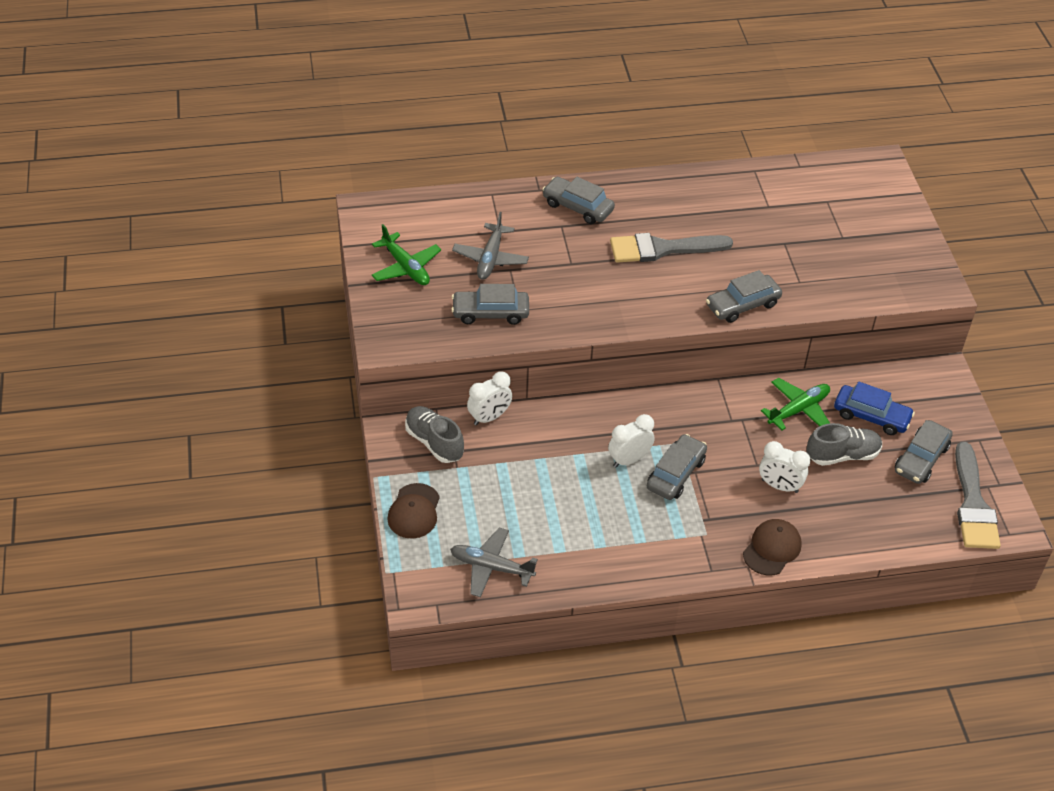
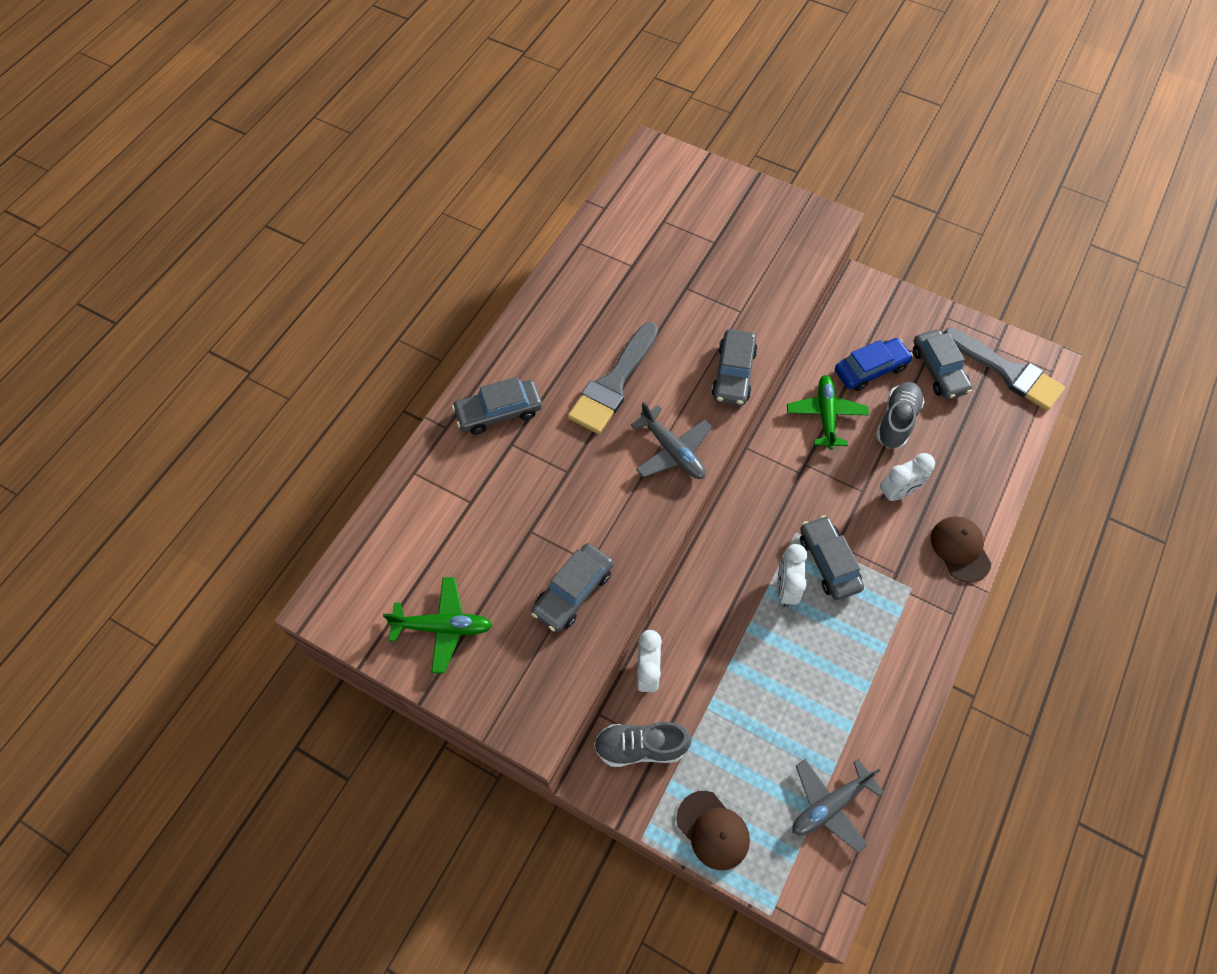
camera: 50 degrees left, 15 degrees up
(490, 258) = (500, 538): grey plane -> grey plane (672, 451)

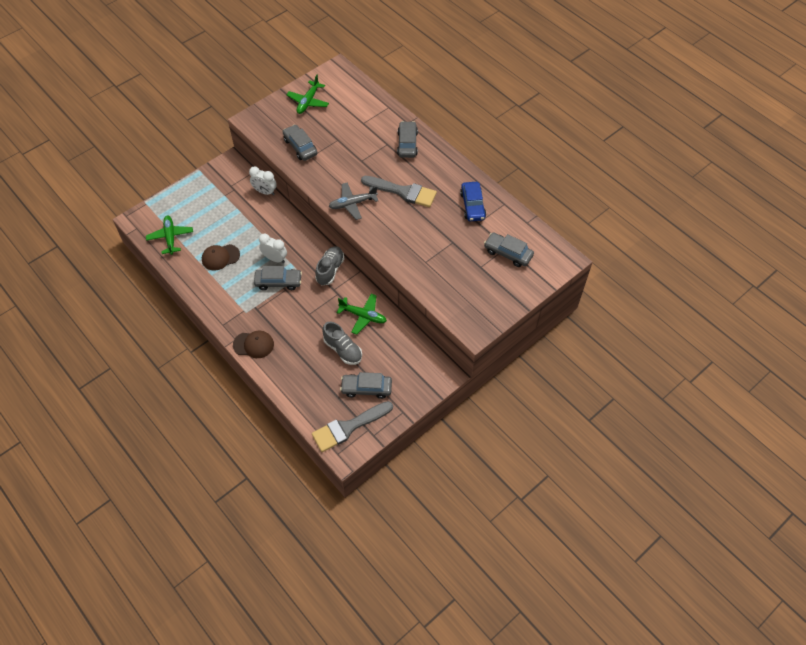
camera: 110 degrees right, 5 degrees down
(613, 384) = (403, 192): grey brush -> grey brush turned 150 degrees clockwise
(640, 747) = (234, 179): grey shoe -> grey shoe (330, 270)
(713, 830) = (186, 193): brown cap -> brown cap (220, 257)
(733, 374) = (386, 244): grey car -> grey car (508, 253)
(830, 805) = (170, 237): grey plane -> green plane
(870, 369) = (383, 352): blue car -> blue car (472, 205)
(897, 492) = (300, 330): white clock -> none

